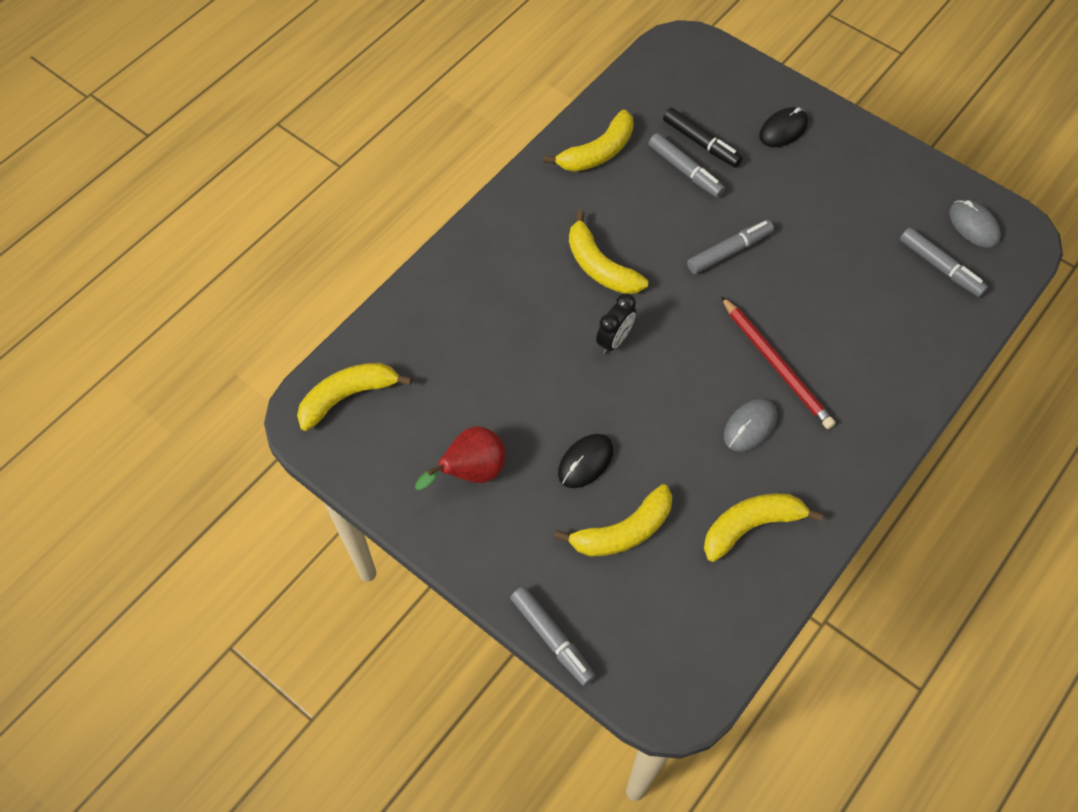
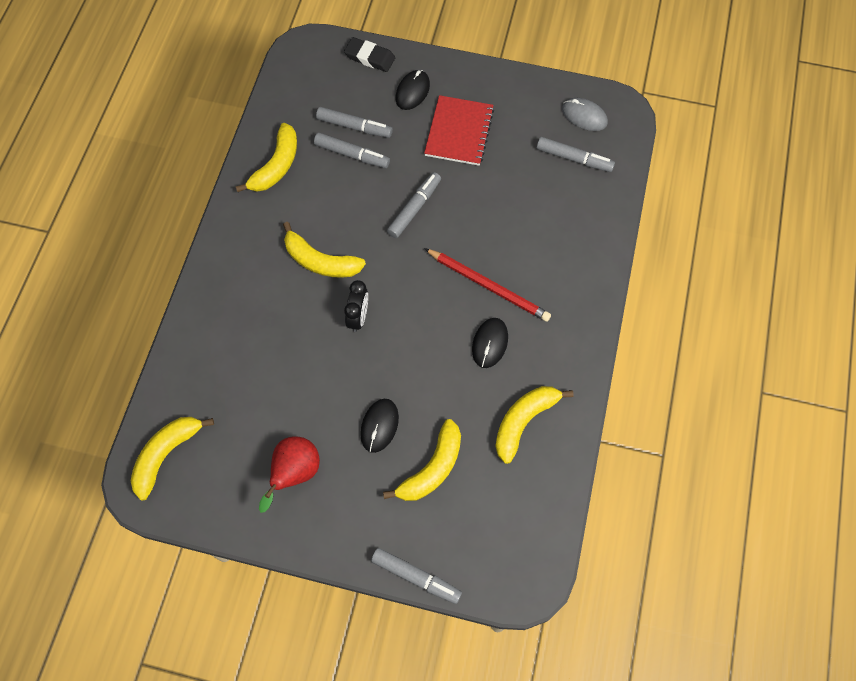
camera: 25 degrees left, 5 degrees up
(701, 143) = (354, 127): black marker -> grey marker
(750, 426) = (489, 343): grey mouse -> black mouse
(751, 78) = (370, 57): none -> black eraser
(817, 190) = (459, 132): none -> red notebook

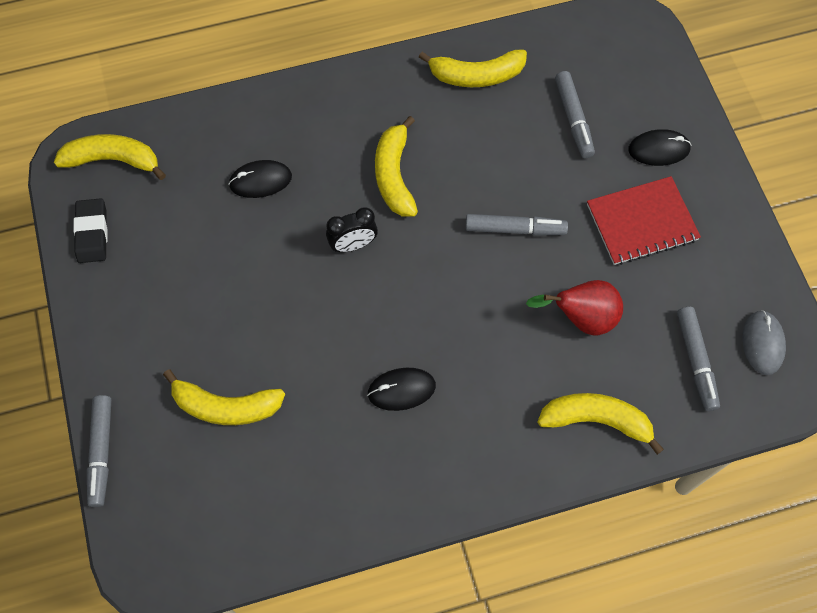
camera: 60 degrees right, 0 degrees up
(294, 473) = (153, 280): red pear -> red pear (581, 318)
(352, 155) = (538, 135): grey marker -> none
(370, 57) = (670, 86): black eraser -> black eraser (92, 233)
(379, 426) = (244, 330): black mouse -> black mouse (260, 180)
(489, 286) = (469, 353): red pencil -> none
(523, 421) = (330, 473): yellow banana -> yellow banana (596, 420)

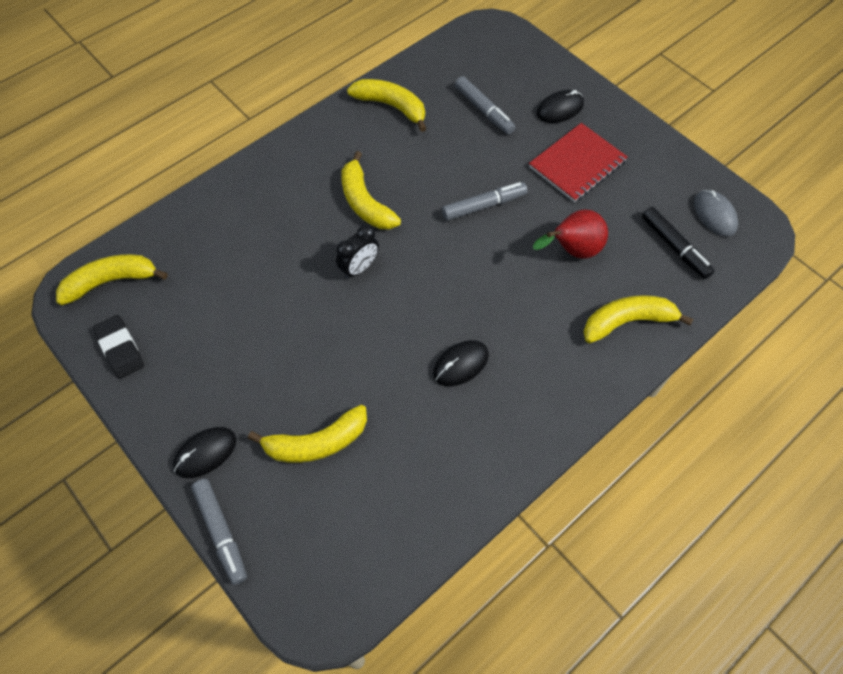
camera: 25 degrees left, 5 degrees down
(260, 180) = (253, 248): black mouse -> black mouse (205, 453)
(476, 76) = (391, 106): yellow banana -> yellow banana turned 120 degrees counterclockwise
(695, 361) = (674, 247): grey marker -> black marker

